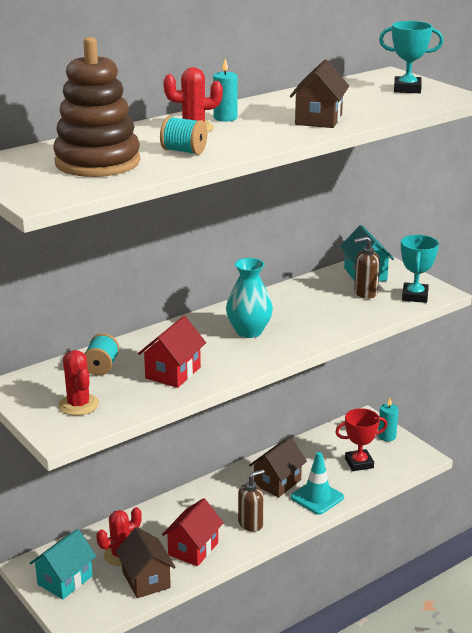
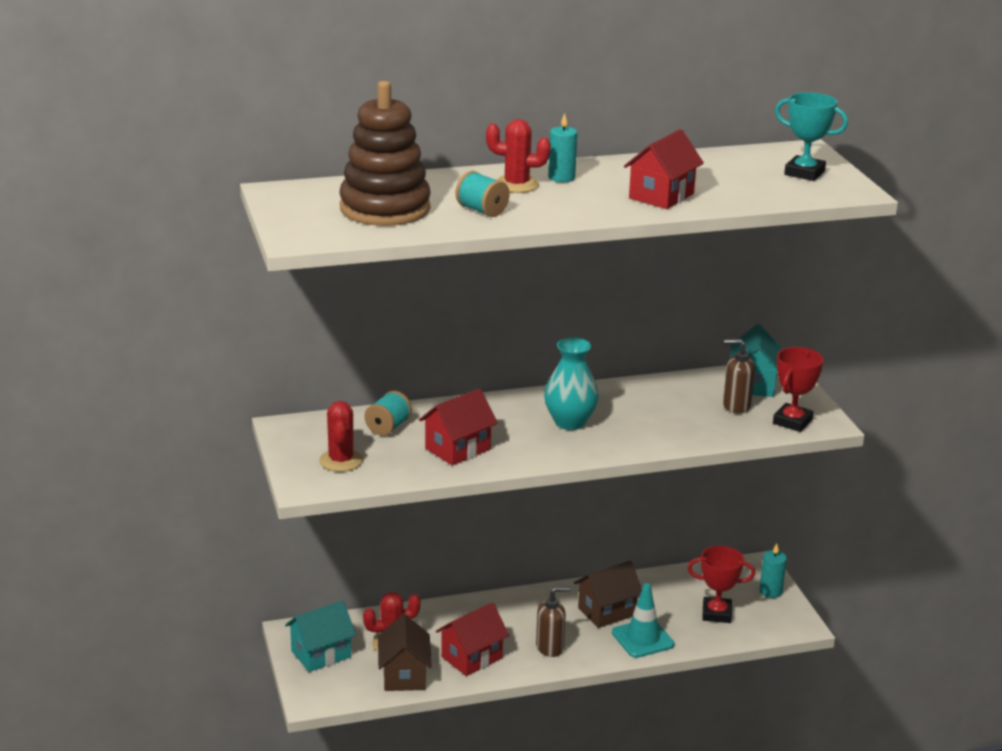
camera: 20 degrees right, 0 degrees up
(318, 119) = (661, 196): brown house -> red house
(414, 296) = (792, 421): turquoise trophy -> red trophy

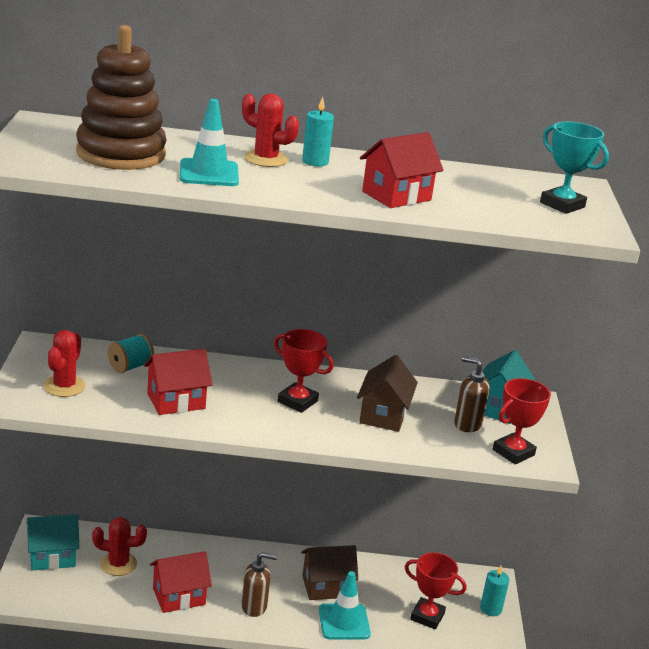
camera: 15 degrees right, 0 degrees up
(404, 675) = (109, 597): brown house -> brown house (383, 415)
(482, 210) = (209, 173): turquoise spool -> turquoise traffic cone
(570, 422) = (297, 401): turquoise vase -> red trophy

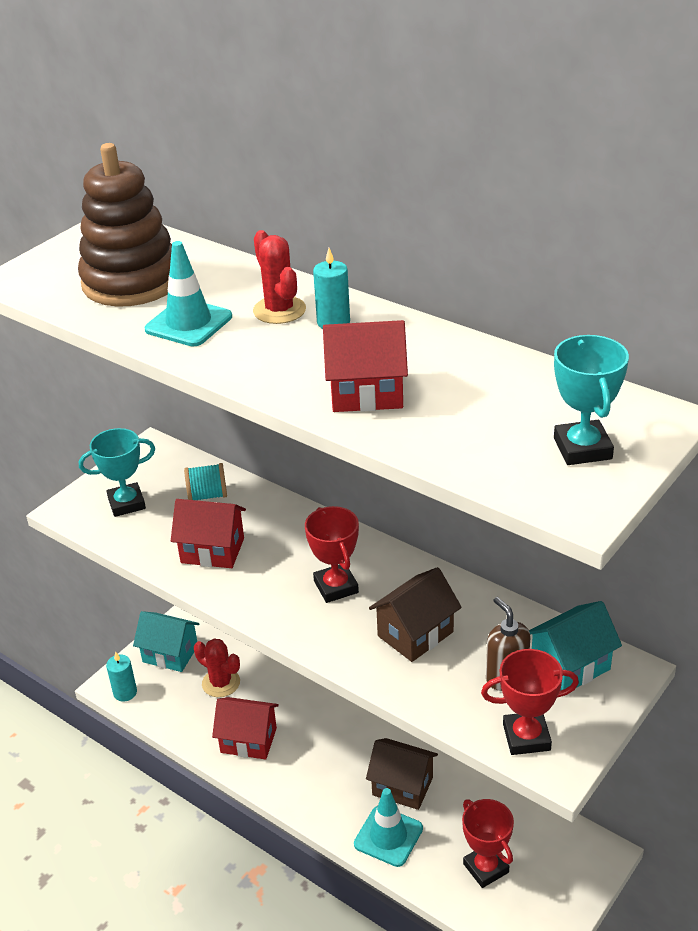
camera: 40 degrees right, 10 degrees up
(64, 386) = (126, 503): red cactus -> turquoise trophy
(254, 607) = (311, 781): brown soap dispenser -> none
(490, 609) = (570, 890): turquoise candle -> turquoise candle (125, 692)

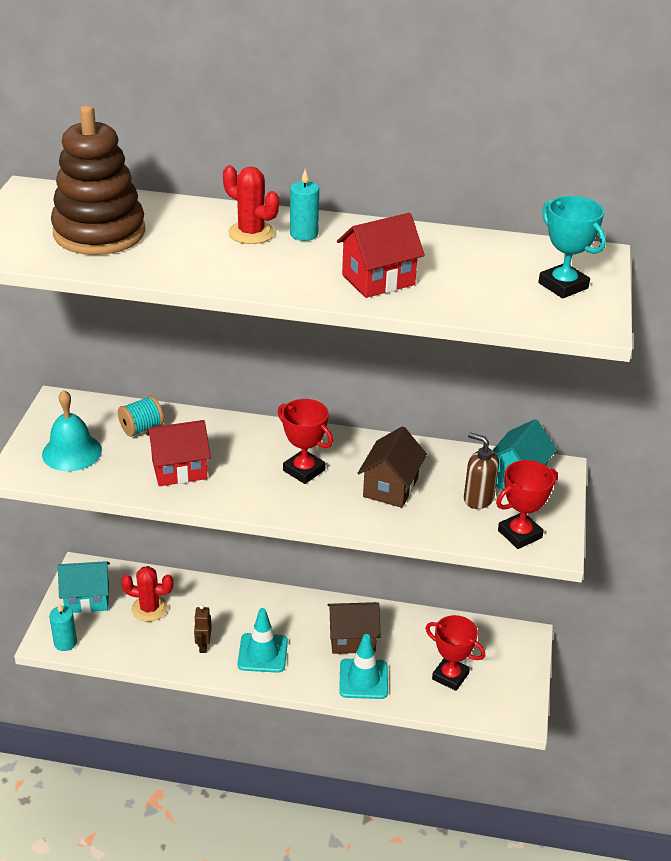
camera: 30 degrees left, 0 degrees up
(126, 503) = (72, 452): turquoise trophy -> turquoise bell
(188, 323) = (184, 256): turquoise traffic cone -> turquoise traffic cone (262, 653)
(248, 740) = (203, 646): red house -> brown robot

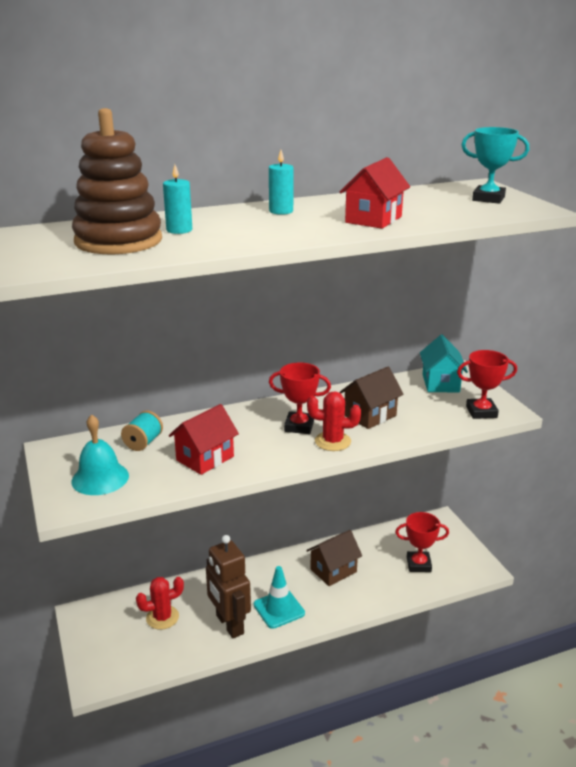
camera: 30 degrees left, 10 degrees down
(65, 642) = (111, 676): turquoise candle -> turquoise candle (179, 230)
(87, 599) = (103, 634): turquoise house -> none
(203, 646) = (229, 625): brown robot -> brown robot, size x2.17
(251, 233) = (241, 218): red cactus -> red cactus (332, 441)
(363, 679) = (365, 593): turquoise traffic cone -> none
(390, 487) = (370, 415): brown house -> brown house turned 60 degrees clockwise
(478, 499) = (432, 402): brown soap dispenser -> none
(519, 534) = (481, 412): red trophy -> red trophy turned 60 degrees clockwise

